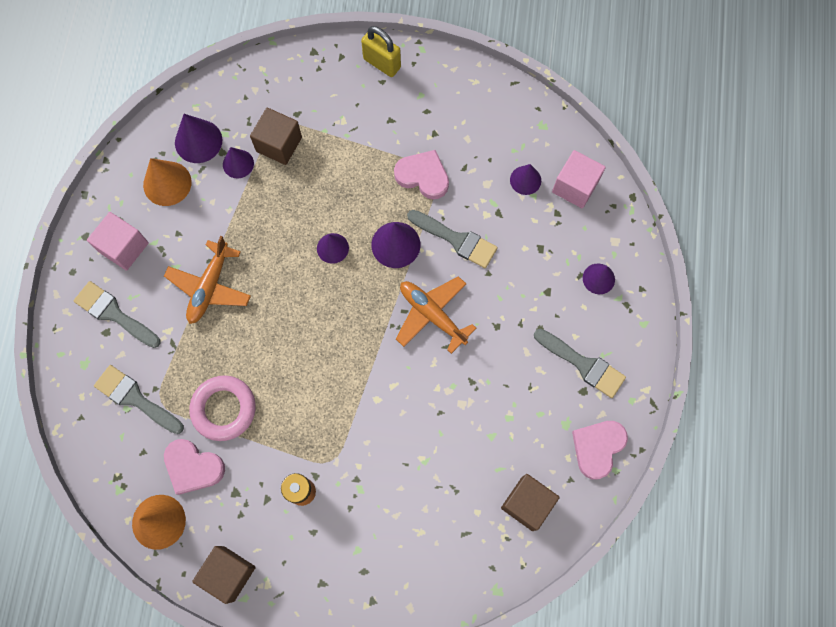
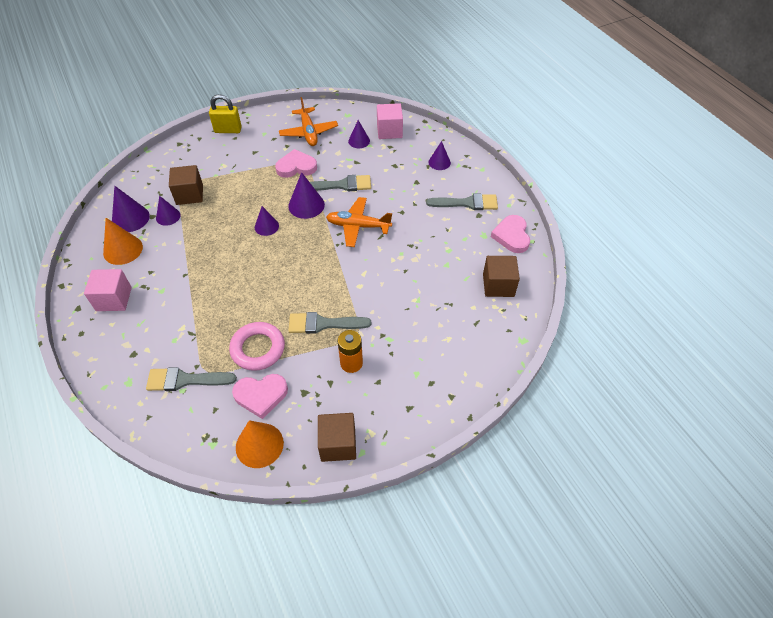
camera: 35 degrees left, 20 degrees down
(114, 314) = (132, 340): grey brush -> grey brush (323, 324)
(210, 287) = (196, 288): orange plane -> orange plane (308, 132)

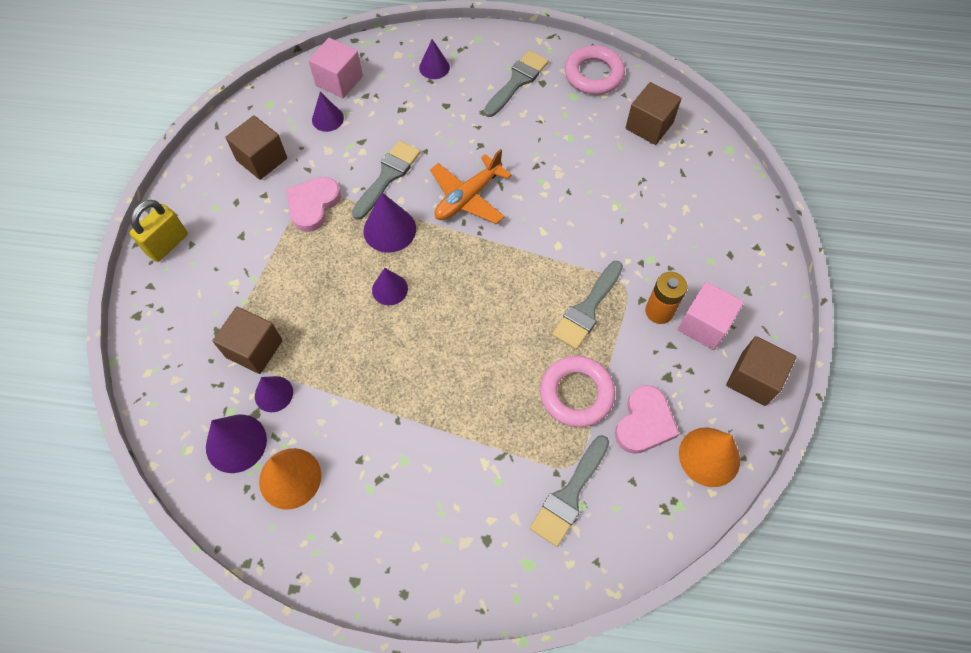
camera: 55 degrees left, 10 degrees up
(114, 299) = (374, 526): pink cube -> pink cube (704, 325)
(308, 132) = (262, 159): orange plane -> brown cube
(511, 236) = (593, 74): pink heart -> pink ring

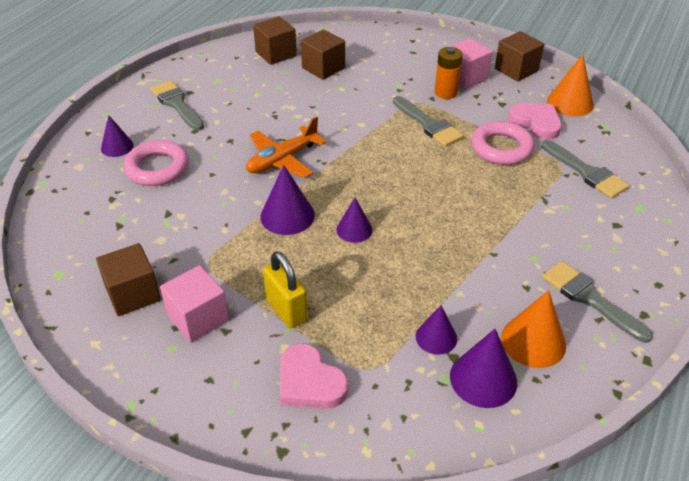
camera: 70 degrees left, 20 degrees down
(168, 244) = (195, 403): yellow padlock -> yellow padlock (286, 310)
(254, 349) = (377, 344): brown cube -> brown cube (323, 68)
(313, 205) = (223, 264): pink heart -> pink heart (309, 382)
(327, 119) = (119, 231): purple cone -> none
(339, 81) = (75, 213): pink cube -> pink cube (198, 318)
(388, 176) = (224, 204): grey brush -> grey brush (589, 299)
(468, 197) = (282, 160): orange plane -> orange plane turned 75 degrees clockwise
(593, 74) = (204, 65): pink ring -> pink ring (157, 168)

